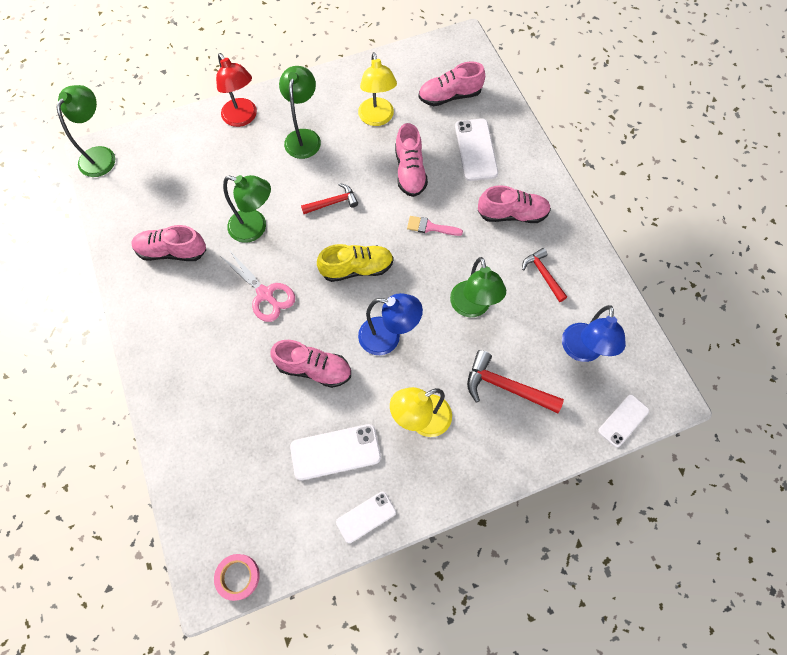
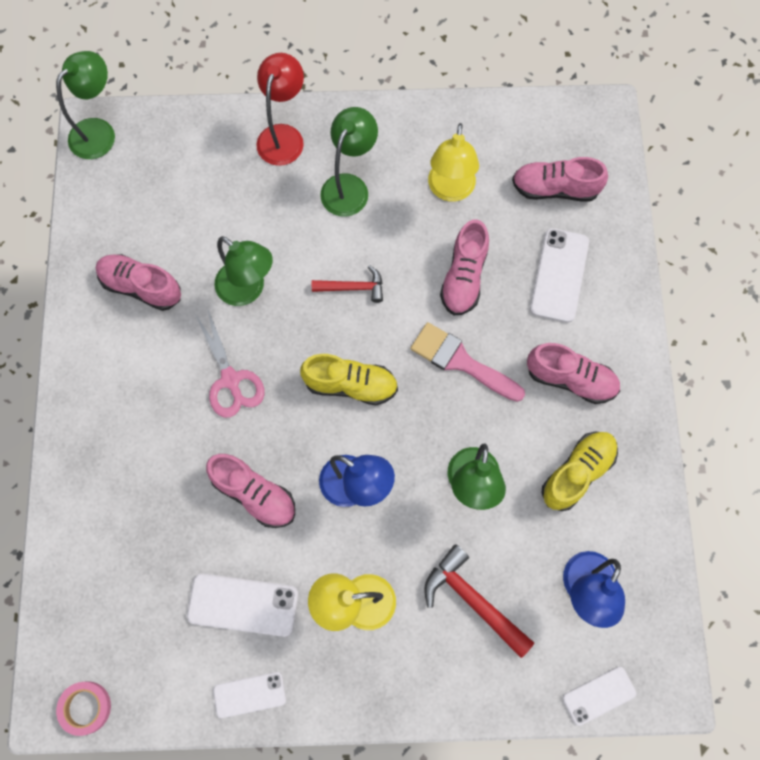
camera: 20 degrees right, 5 degrees up
(243, 118) = (283, 136): red lamp -> red lamp turned 150 degrees counterclockwise
(430, 227) = (461, 361): pink brush -> pink brush, size x1.68
(543, 274) = (577, 473): red hammer -> yellow shoe

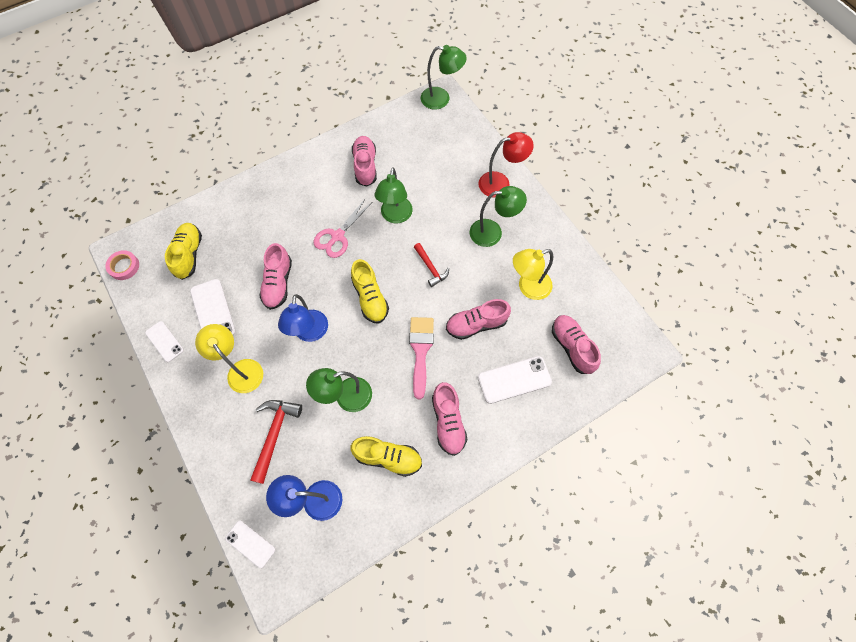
camera: 60 degrees right, 5 degrees down
(127, 600) = (189, 255): none -> yellow shoe

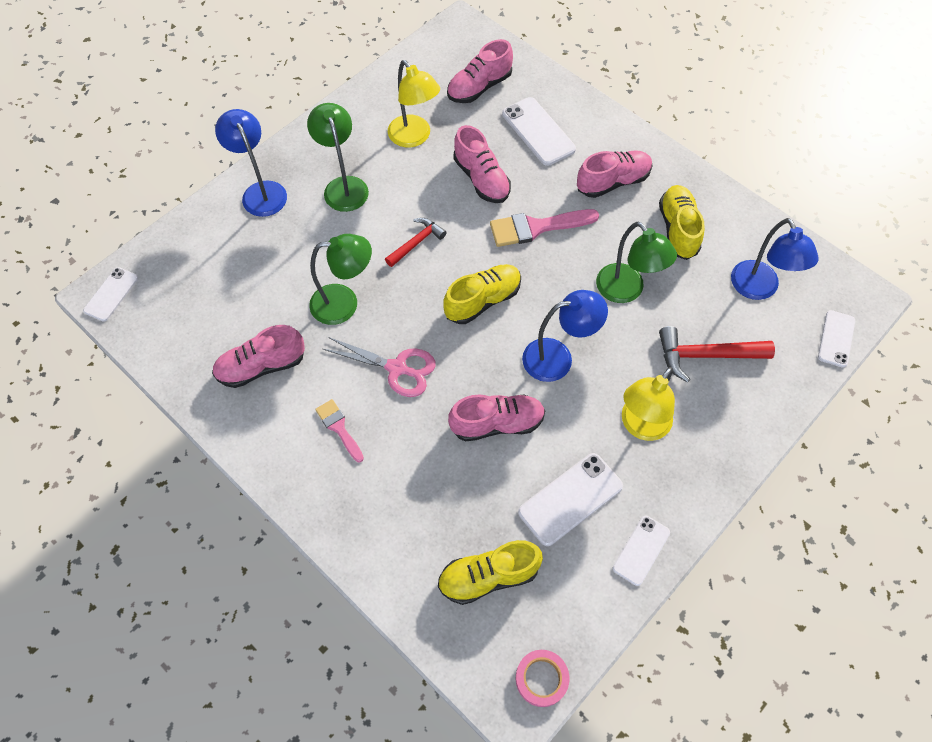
camera: 105 degrees left, 5 degrees down
(309, 198) = (339, 428): none -> pink brush
(441, 99) = (111, 294): green lamp -> white phone
(500, 183) = (261, 191): red lamp -> blue lamp

